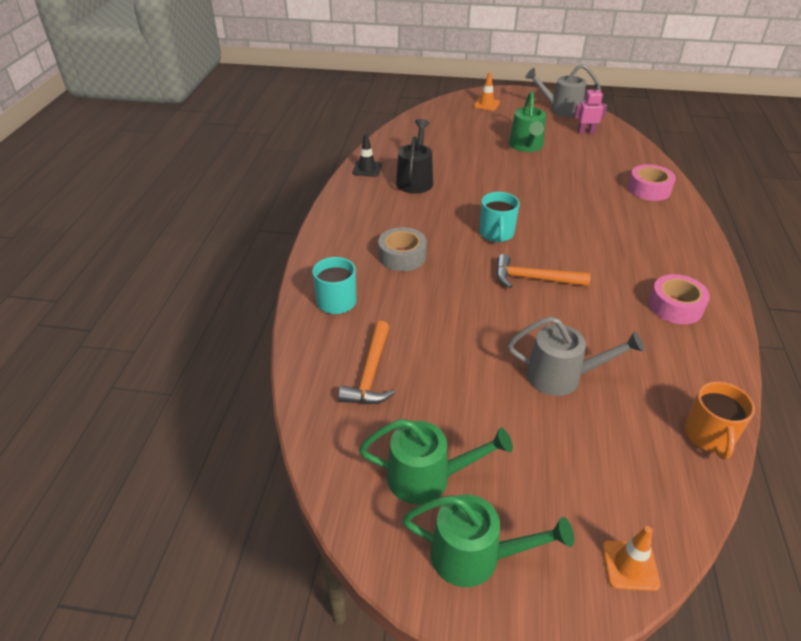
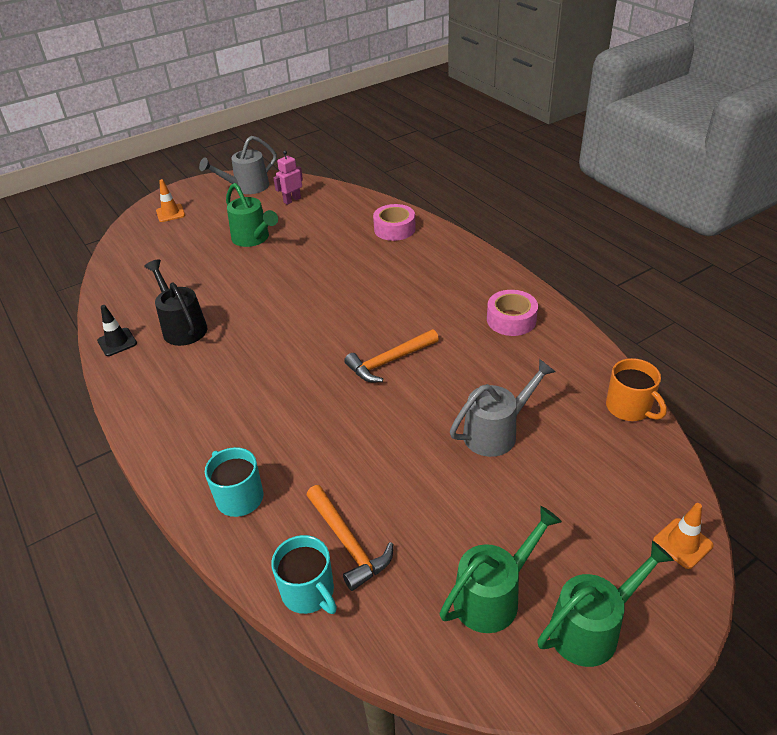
camera: 40 degrees left, 0 degrees up
(402, 256) = (253, 411): grey tape -> none
(496, 233) = (315, 338): turquoise mug -> turquoise mug (308, 592)

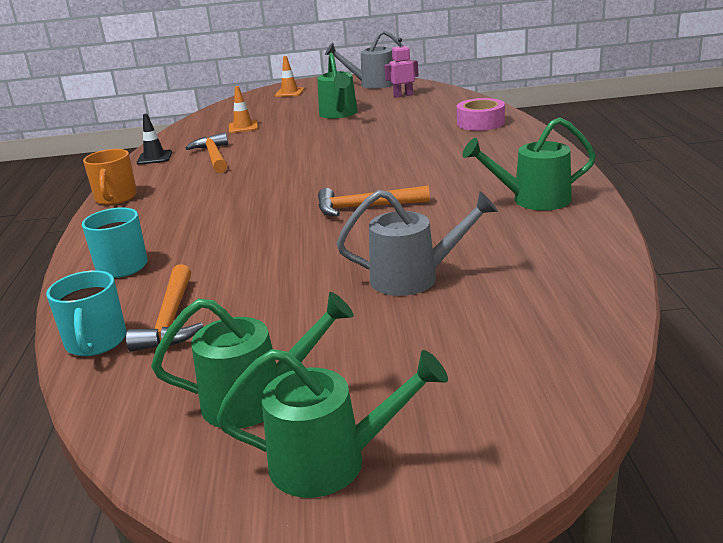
camera: 30 degrees right, 15 degrees down
(182, 327) = (214, 157): black watering can -> orange hammer
(511, 320) = (532, 200): pink tape -> green watering can
(629, 408) = (600, 293): orange mug -> orange mug (116, 198)
(682, 543) = (537, 426): orange traffic cone -> orange traffic cone (243, 127)

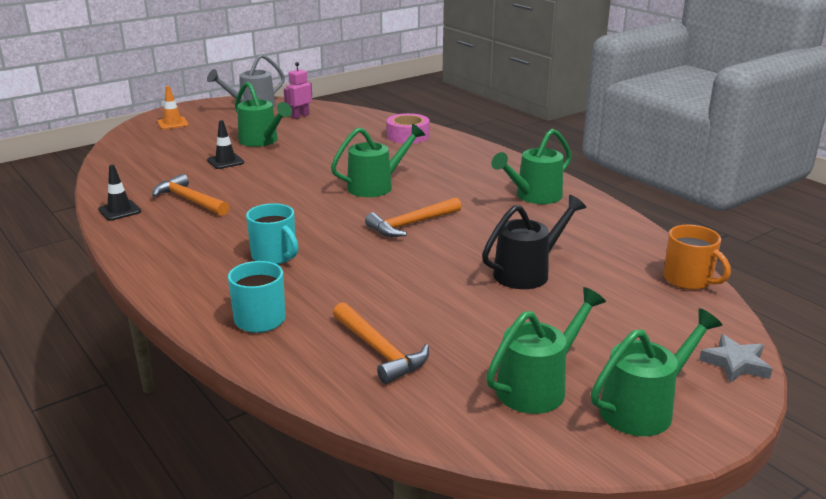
camera: 35 degrees left, 0 degrees up
(96, 342) = (340, 386): turquoise mug -> turquoise mug (274, 256)
(116, 198) = (142, 258): orange mug -> orange mug (688, 280)
(243, 127) = (175, 166): orange traffic cone -> none
(286, 128) = (225, 161): none -> black traffic cone
(383, 166) = (376, 186): none -> green watering can
(415, 277) = (528, 272): grey watering can -> black watering can
(519, 449) = (735, 363): none -> grey star

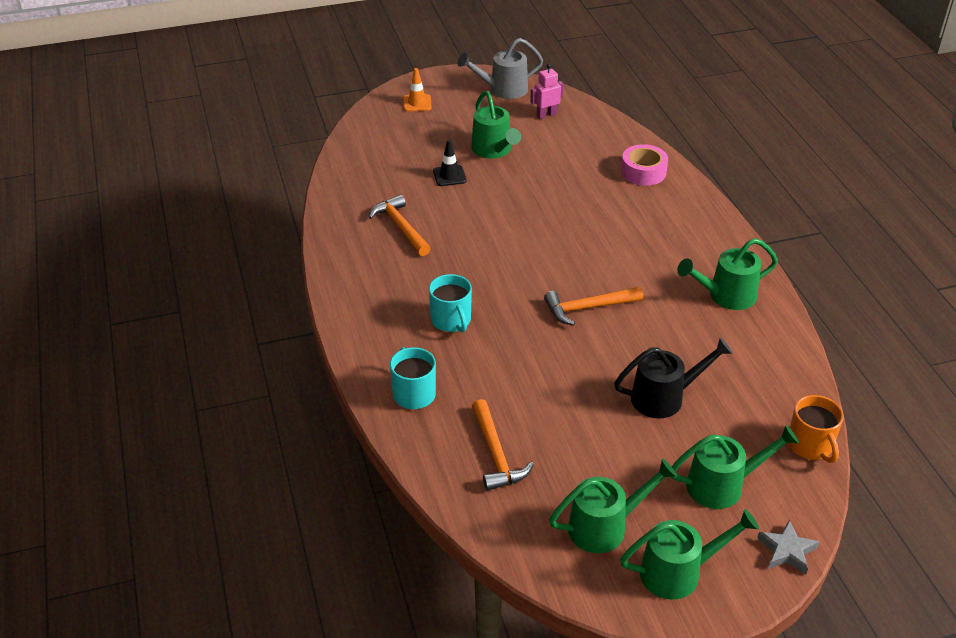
camera: 20 degrees right, 15 degrees up
(119, 211) = (337, 228): black traffic cone -> none
(376, 186) = (578, 245): green watering can -> green watering can (723, 485)

